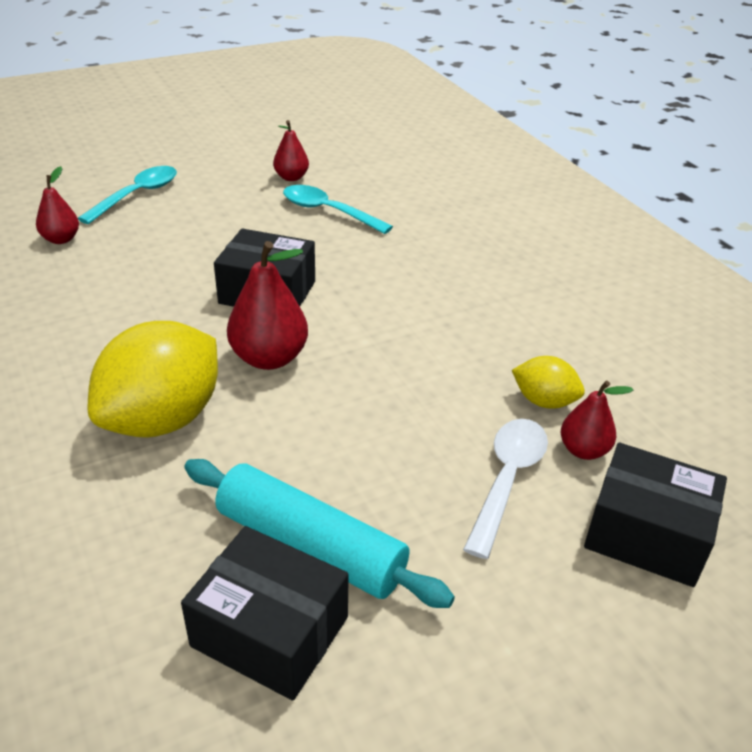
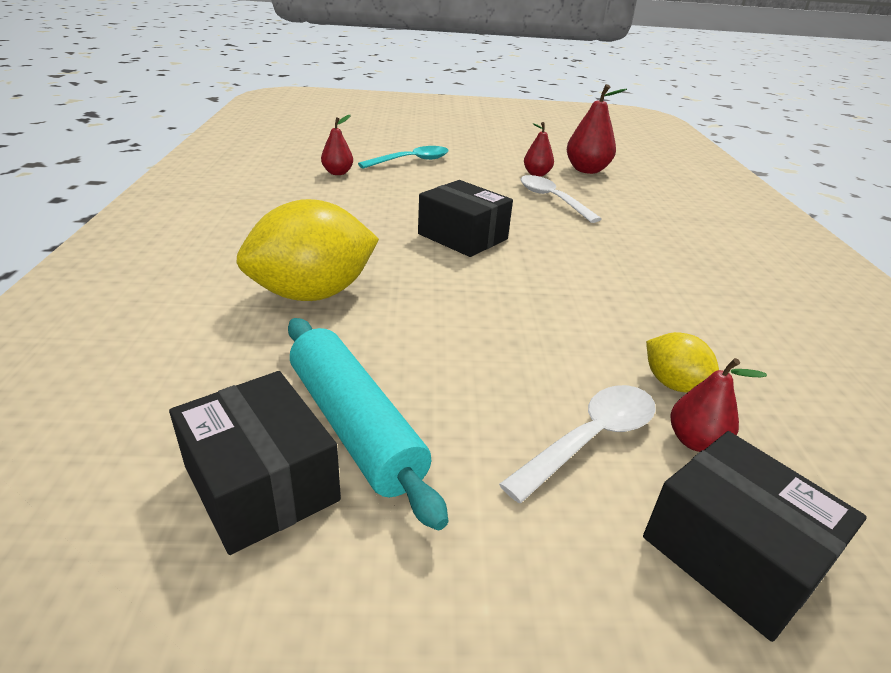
camera: 25 degrees right, 5 degrees down
(269, 358) = (430, 278): red pear -> red pear (587, 170)
(328, 212) = (552, 199): turquoise spoon -> white spoon

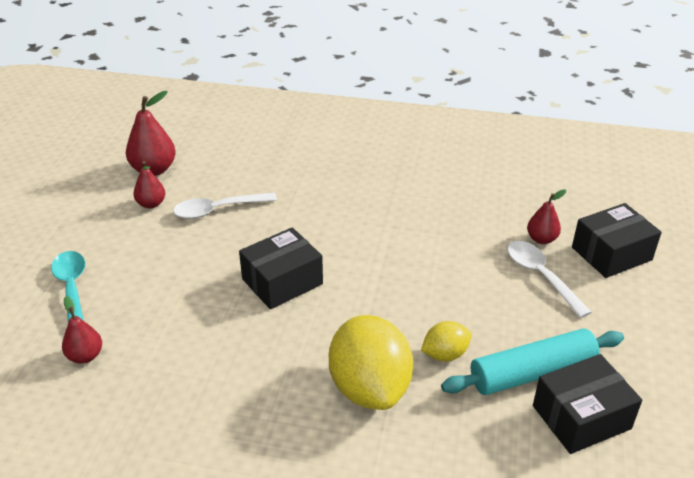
camera: 75 degrees left, 5 degrees up
(673, 384) = (494, 230): yellow lemon -> yellow lemon (445, 354)

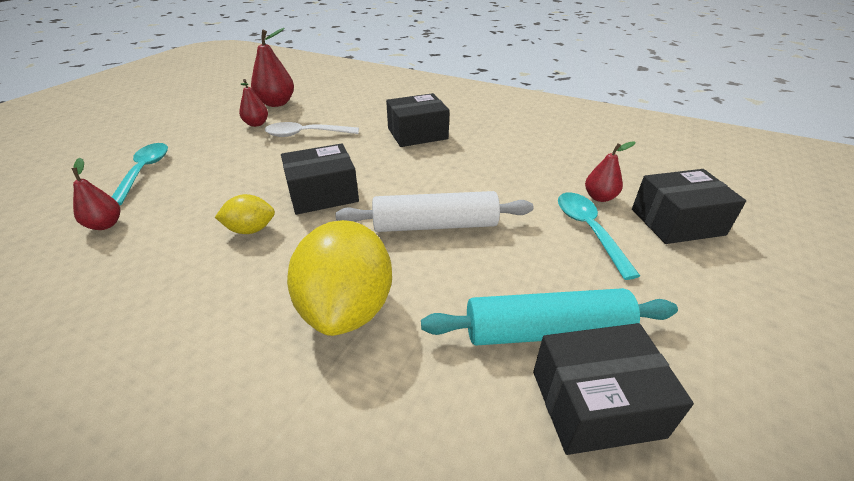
camera: 15 degrees right, 0 degrees up
(339, 189) = (417, 133): none -> black box
(406, 296) = (435, 225): none -> white rolling pin
(445, 354) = (449, 289): yellow lemon -> yellow lemon (251, 230)
(541, 276) = (588, 230): white spoon -> turquoise spoon

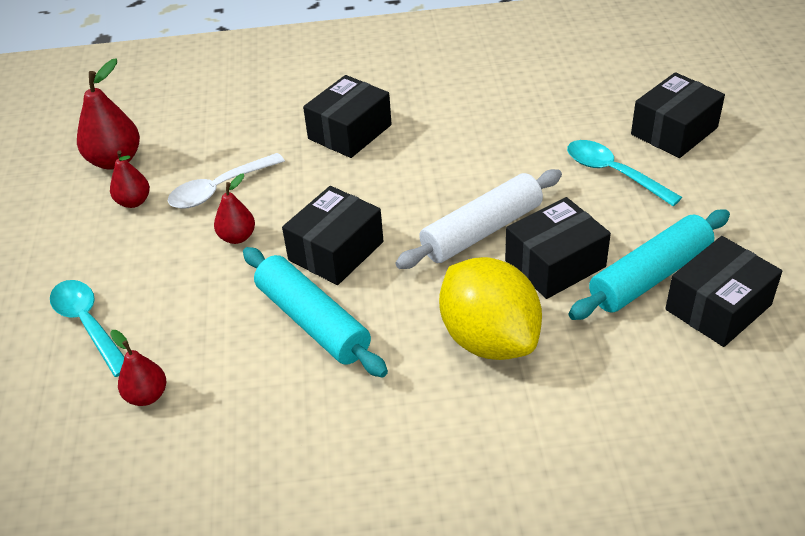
camera: 30 degrees left, 5 degrees up
(251, 230) = (313, 321): yellow lemon -> turquoise rolling pin
(467, 276) = (555, 264): none -> black box
(599, 197) = (596, 133): red pear -> red pear (237, 237)

